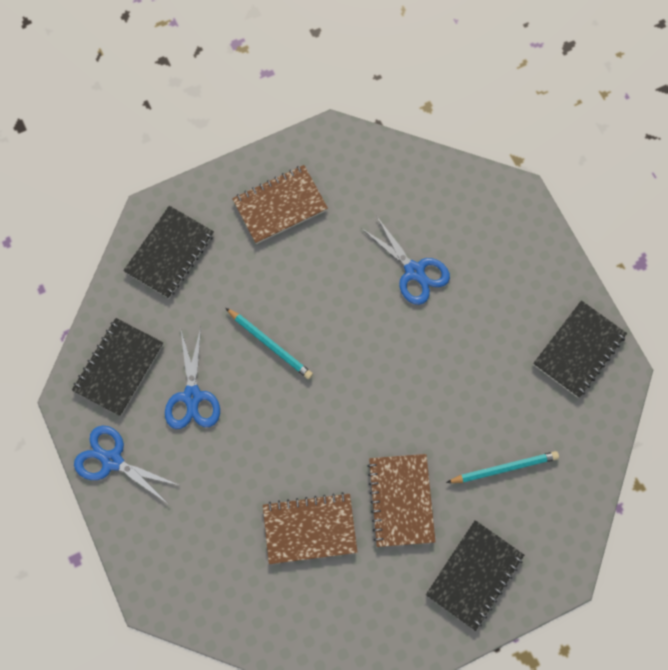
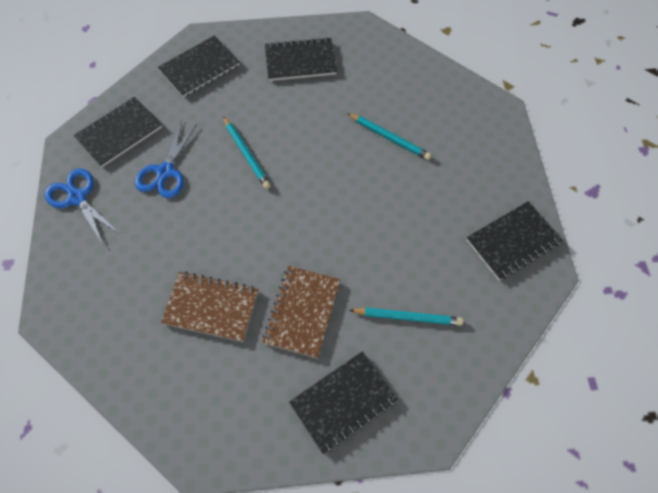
camera: 20 degrees right, 10 degrees down
(280, 206) = (300, 61): brown notebook -> black notebook
(414, 271) = (389, 138): blue scissors -> turquoise pencil

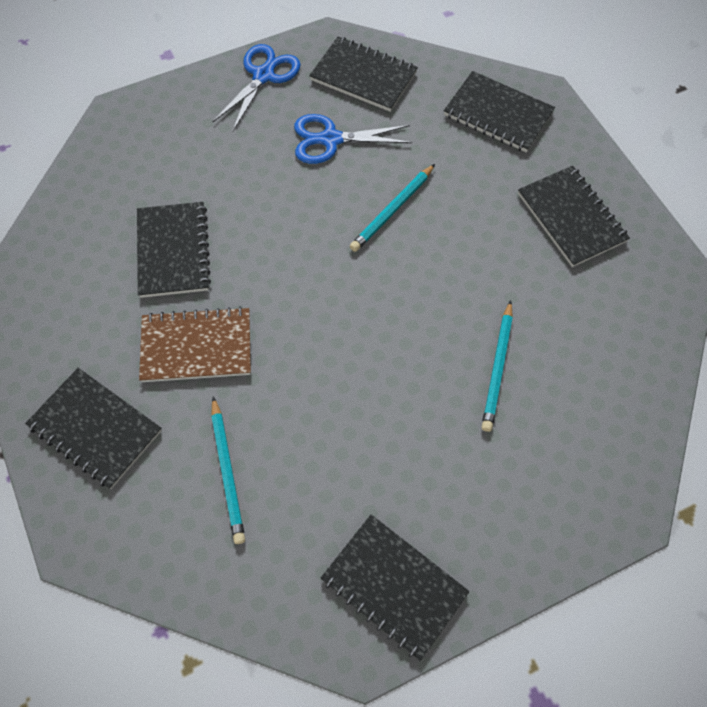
camera: 70 degrees right, 0 degrees up
(211, 307) = (173, 251): brown notebook -> black notebook

